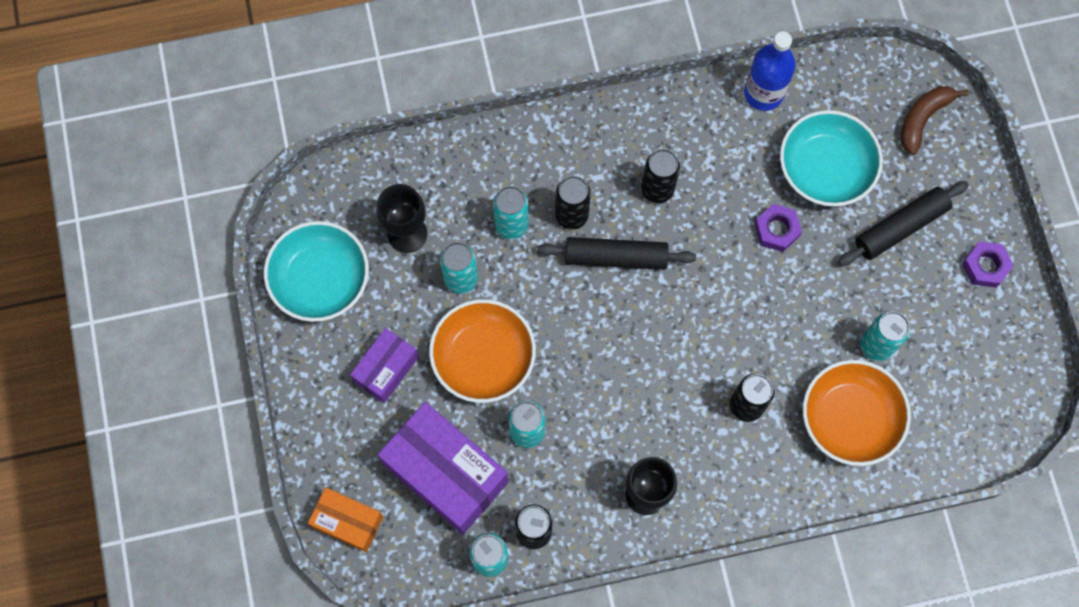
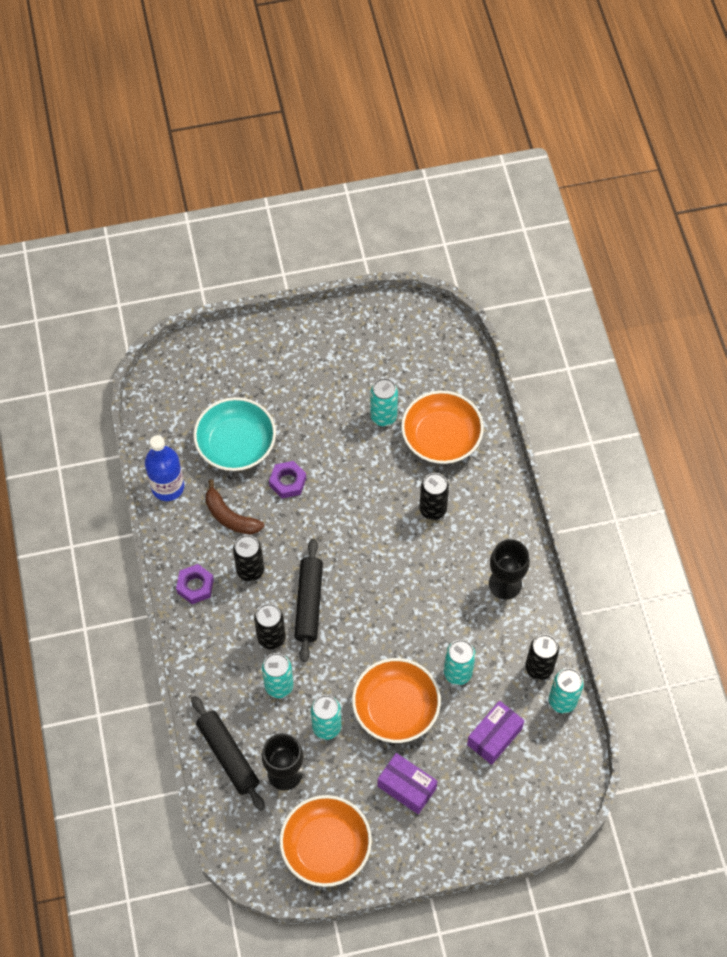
camera: 90 degrees left, 10 degrees down
(320, 279) = (326, 846): turquoise bowl -> orange bowl
(348, 522) = (537, 815): orange box -> none
(446, 473) = (494, 737): purple box -> purple box, size x0.56
(900, 227) = (287, 394): black rolling pin -> black rolling pin (228, 755)
(923, 119) = (196, 373): brown banana -> brown banana (230, 516)
(985, 266) = (320, 339): purple nut -> purple nut (195, 586)

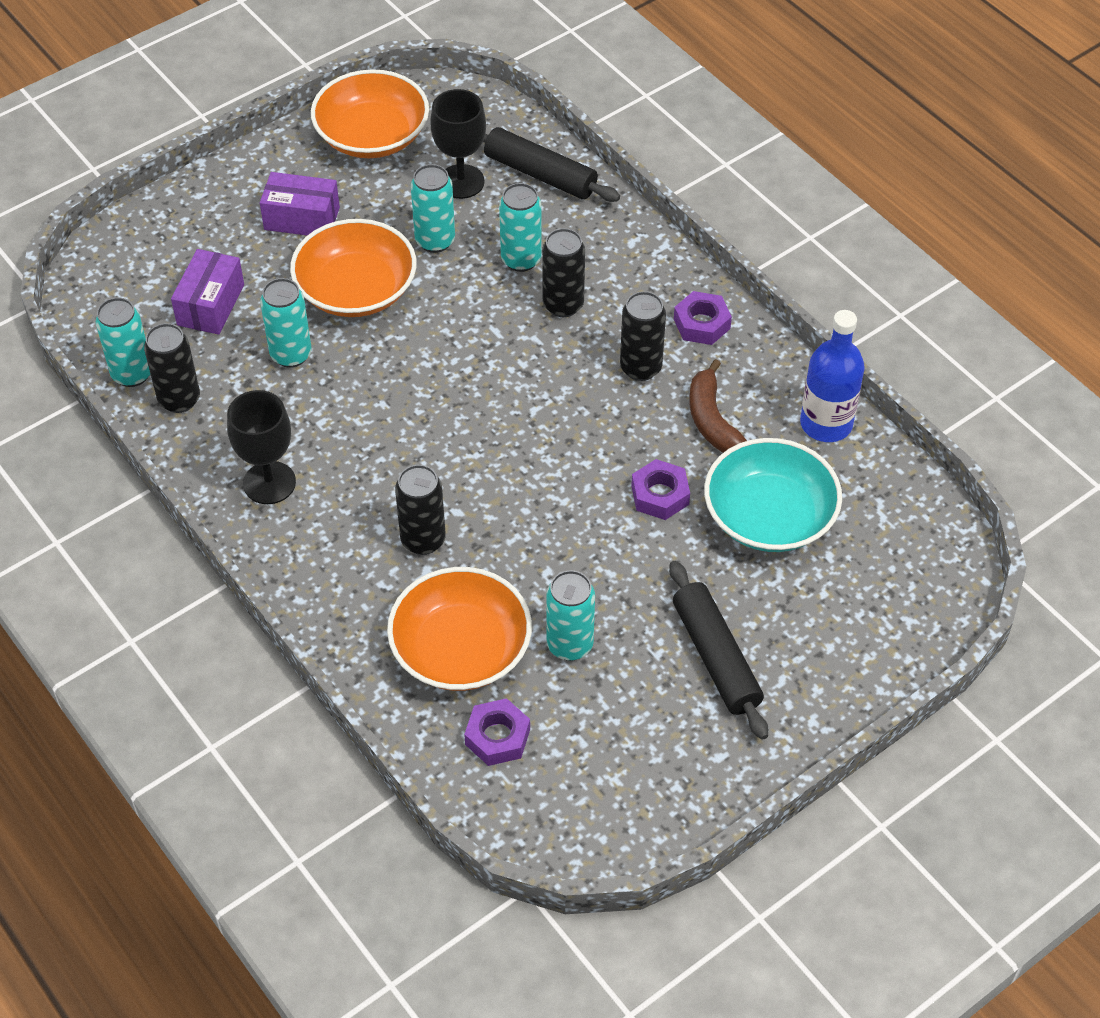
camera: 155 degrees right, 10 degrees down
(230, 516) = (712, 420): brown banana -> brown banana turned 120 degrees counterclockwise
(308, 603) = (537, 359): black rolling pin -> black rolling pin (716, 657)
(444, 384) = (497, 737): none -> purple nut

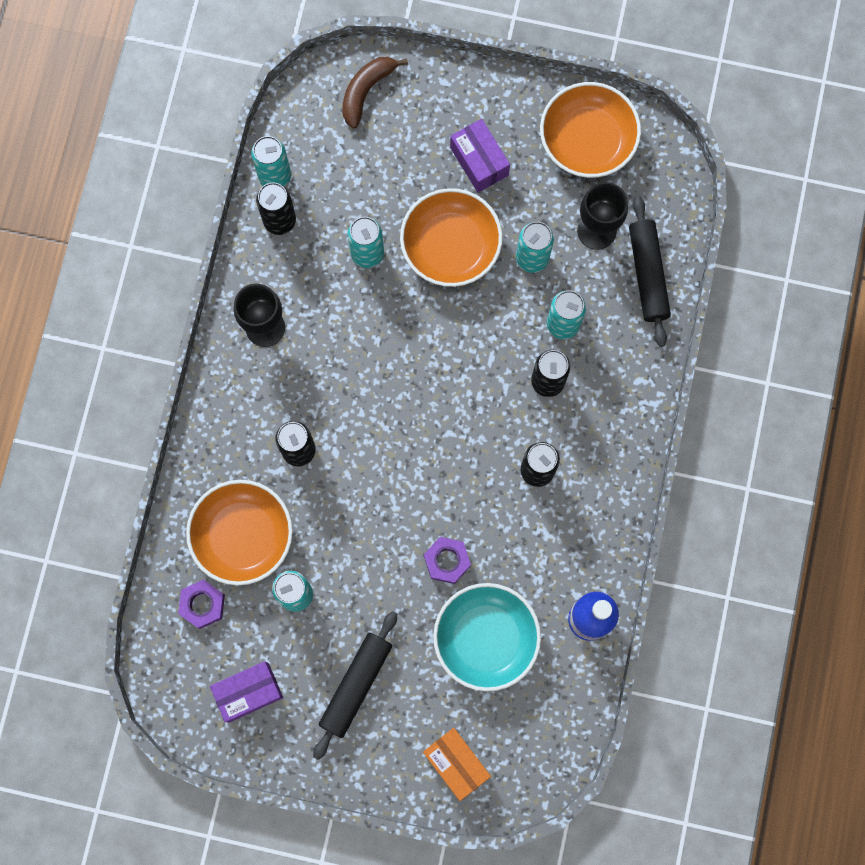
camera: 50 degrees right, 25 degrees up
(210, 305) = (364, 171): purple box -> purple box (248, 692)
(701, 324) = (606, 479): purple nut -> none
(712, 420) = (532, 547): brown banana -> brown banana (366, 91)
(877, 626) = (456, 763): none -> orange box

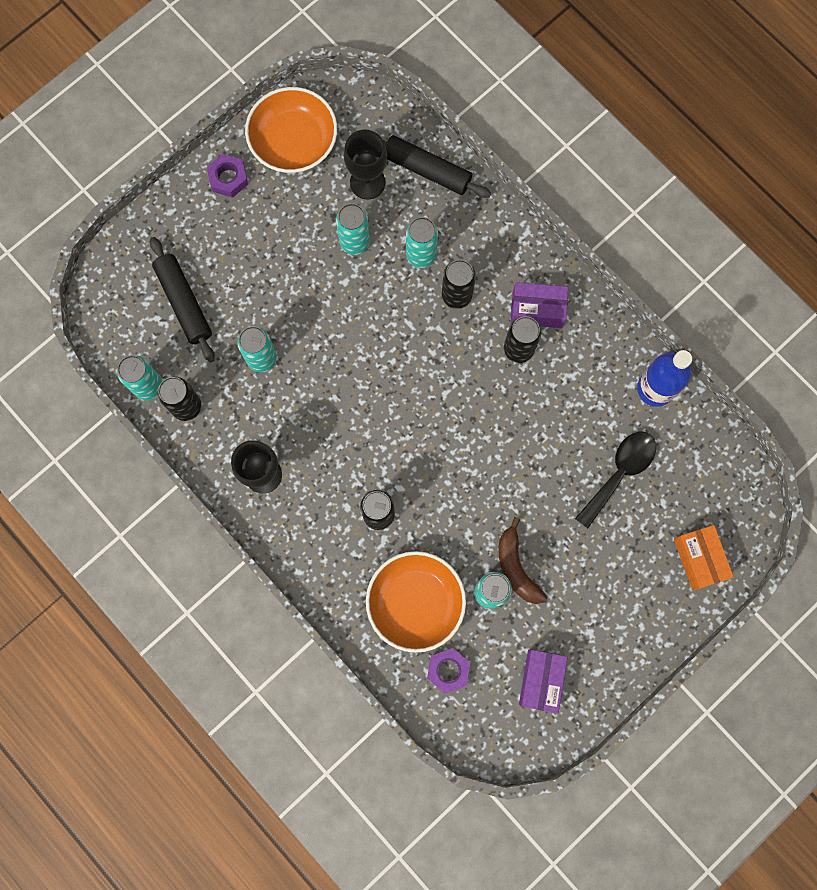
camera: 55 degrees left, 0 degrees up
(356, 685) = (590, 593): black rolling pin -> black rolling pin (184, 302)
(366, 91) = (133, 273): brown banana -> brown banana (516, 567)
(447, 561) = (541, 461): purple nut -> purple nut (228, 178)
(450, 246) = (301, 294): orange bowl -> none
(456, 763) = (699, 559): orange box -> orange box turned 75 degrees clockwise
(479, 161) = (251, 229): purple box -> purple box (537, 310)
(486, 638) = (619, 473): turquoise bowl -> black spoon

